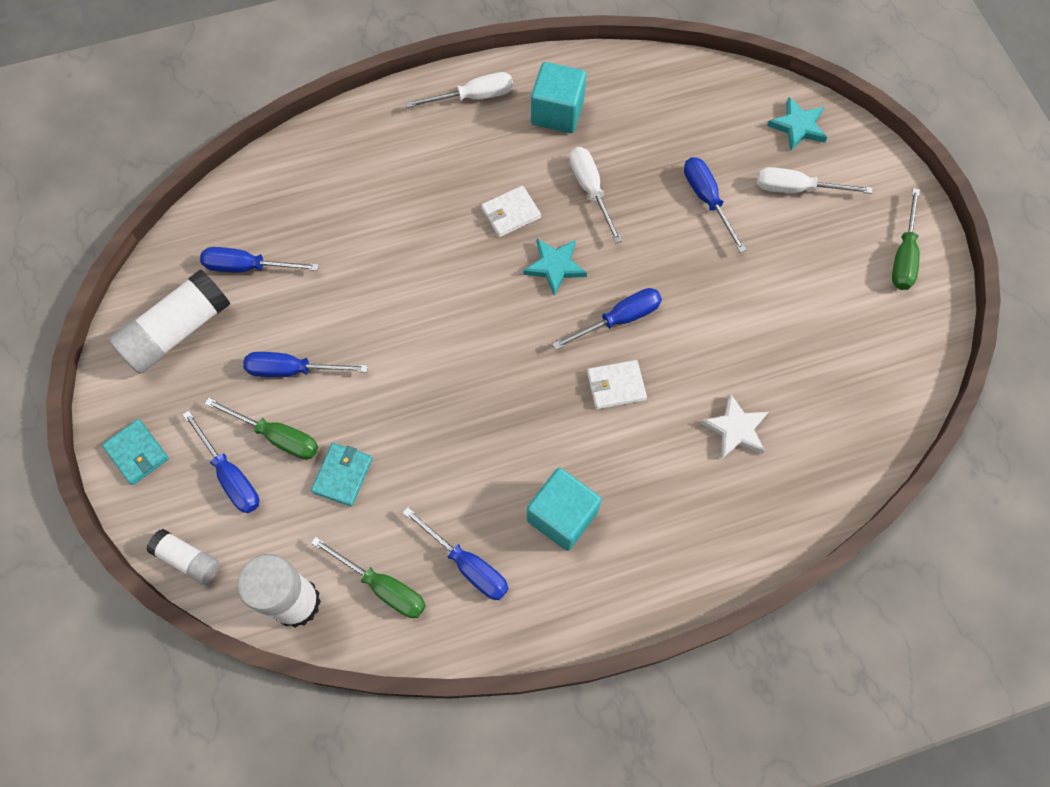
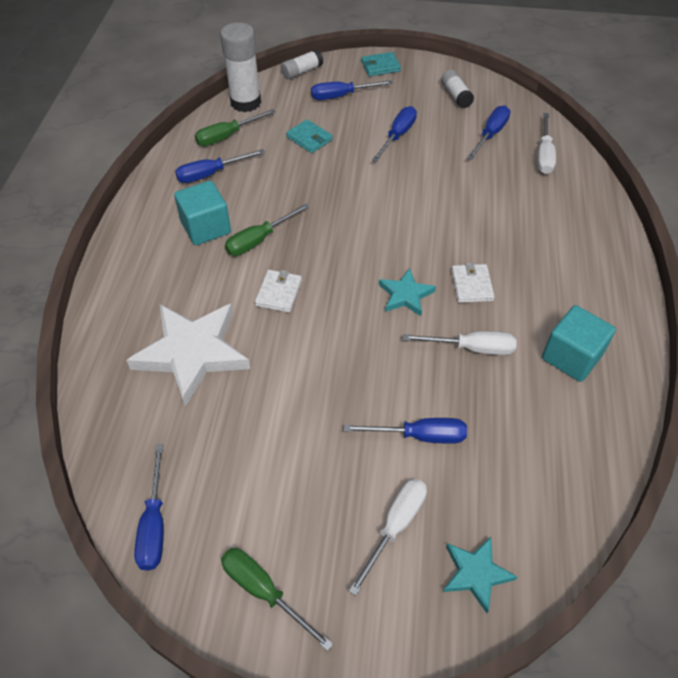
camera: 115 degrees right, 15 degrees down
(177, 331) = (456, 96): white glue stick -> white glue stick, size x0.56
(277, 436) = (354, 119): green screwdriver -> green screwdriver (259, 240)
(473, 97) = (610, 302): white screwdriver -> white screwdriver (544, 155)
(619, 319) = (333, 317): blue screwdriver -> blue screwdriver (154, 524)
(735, 429) = (192, 353): white star -> white star, size x1.94

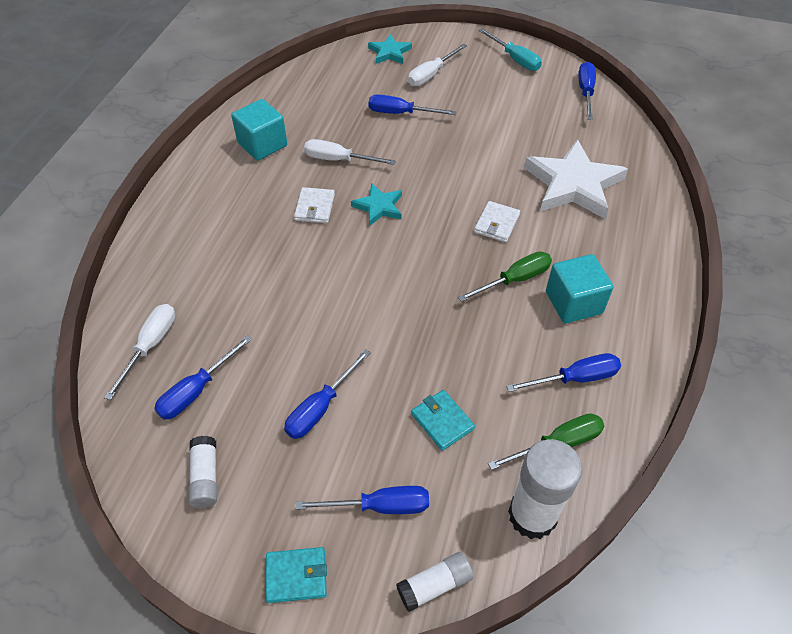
camera: 170 degrees left, 0 degrees up
(264, 591) = (515, 59): green screwdriver -> turquoise screwdriver

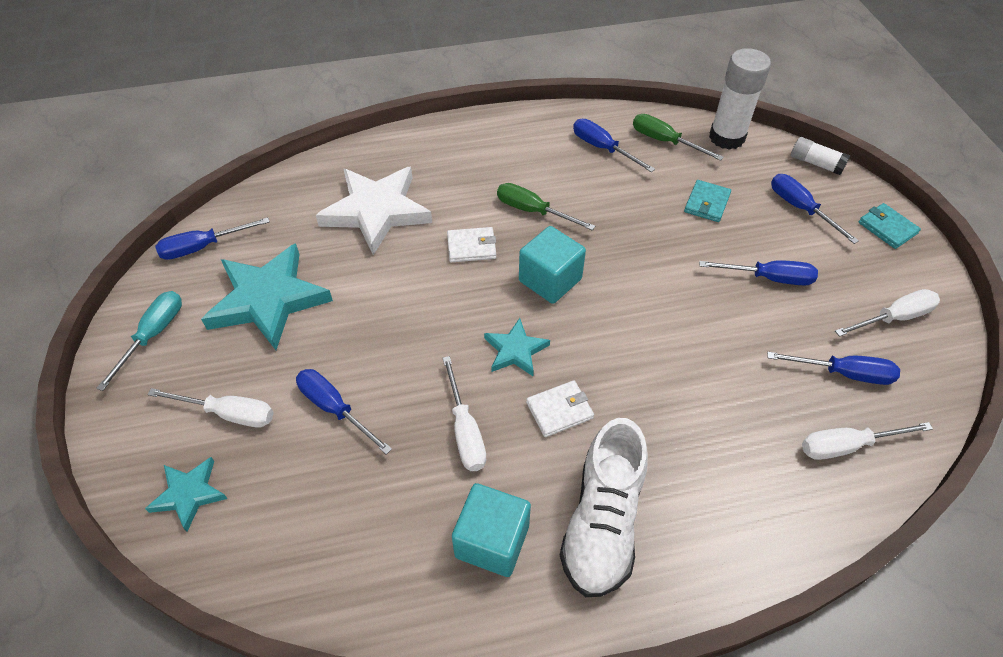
camera: 120 degrees left, 0 degrees up
(205, 477) = (894, 318): white glue stick -> white screwdriver
(229, 192) = (602, 522): none -> white shoe
(400, 113) = (335, 409): blue screwdriver -> blue screwdriver turned 150 degrees clockwise
(513, 109) = (268, 300): none -> turquoise star
(573, 302) = (529, 169): turquoise cube -> turquoise cube (550, 280)

